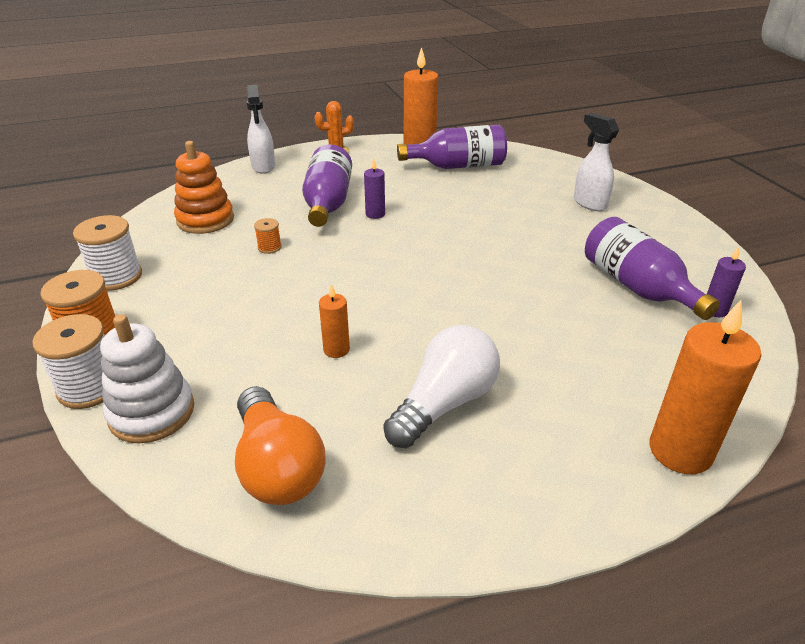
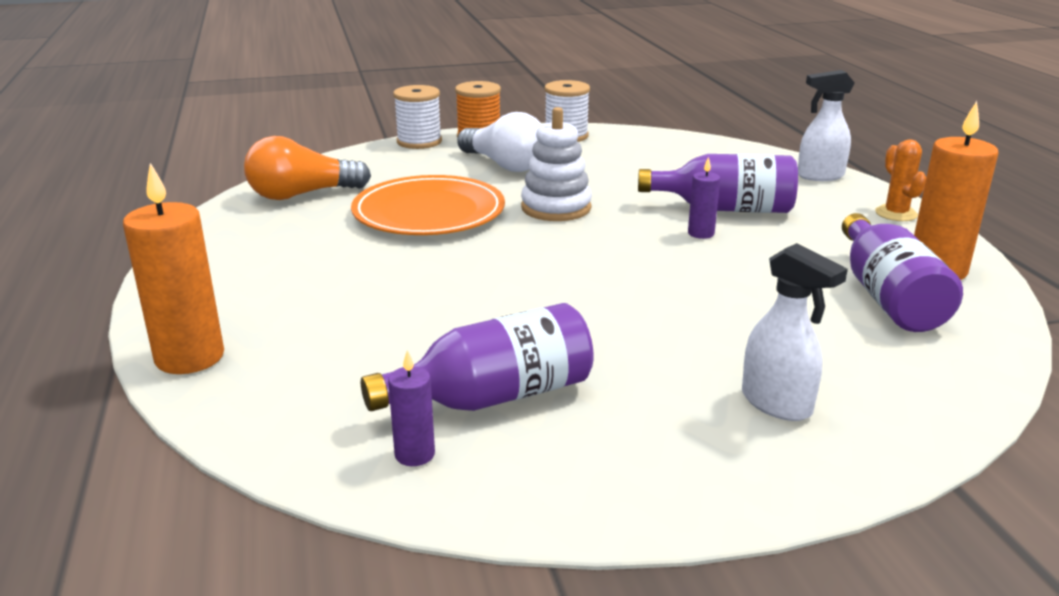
camera: 95 degrees right, 10 degrees down
(152, 412) = (382, 159): white stacking toy -> white stacking toy (556, 208)
(205, 220) = (673, 157): orange stacking toy -> none
(269, 247) = (616, 184): orange spool -> none
(336, 350) = (429, 212): orange candle -> orange plate
(445, 403) = (331, 252): white light bulb -> white light bulb (504, 165)
(589, 203) = (777, 404): white spray bottle -> white spray bottle turned 75 degrees clockwise

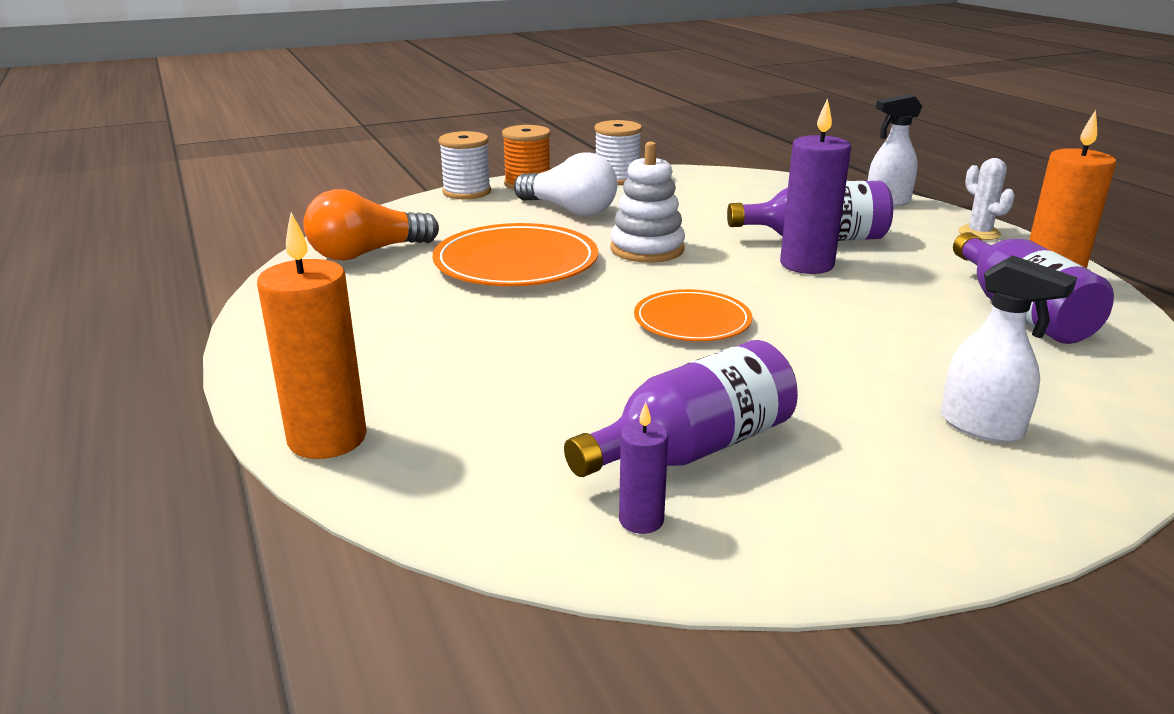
camera: 10 degrees left, 0 degrees up
(560, 280) = (692, 321): none -> orange plate
(701, 233) = (806, 264): purple candle -> purple candle, size x1.96
(896, 214) = (979, 233): orange cactus -> white cactus

